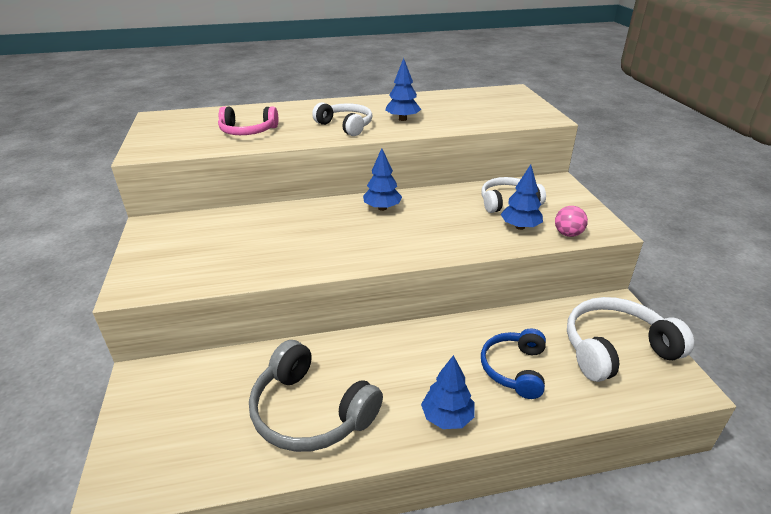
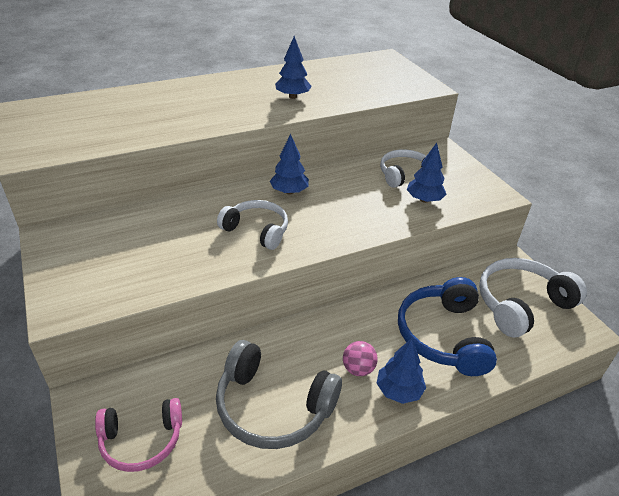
camera: 15 degrees left, 5 degrees up
(248, 131) = (136, 121): pink headphones -> pink headphones (141, 440)
(346, 126) = (238, 108): white headphones -> white headphones (257, 230)
(514, 369) = (443, 335): blue headphones -> blue headphones, size x1.51
(568, 234) = (467, 203): pink ball -> pink ball (358, 369)

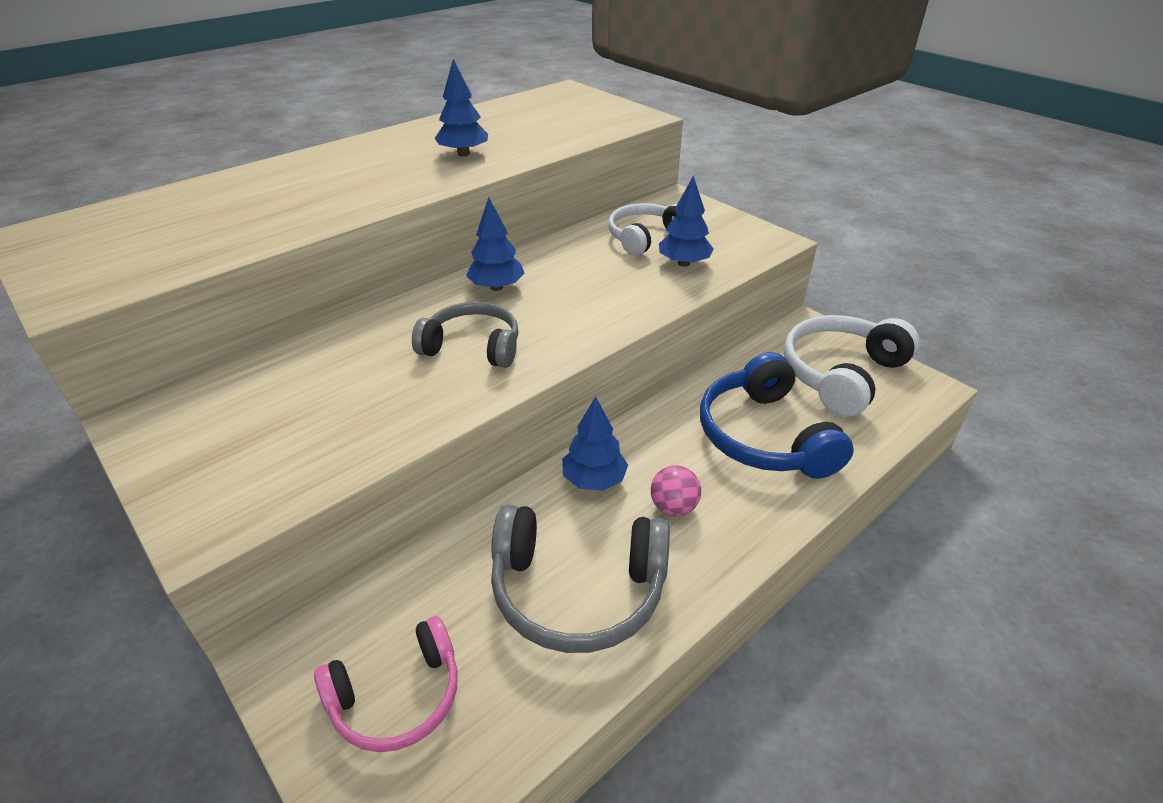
camera: 15 degrees left, 0 degrees up
(257, 230) = (473, 346): white headphones -> grey headphones
(399, 391) = (739, 521): blue tree -> blue tree (594, 480)

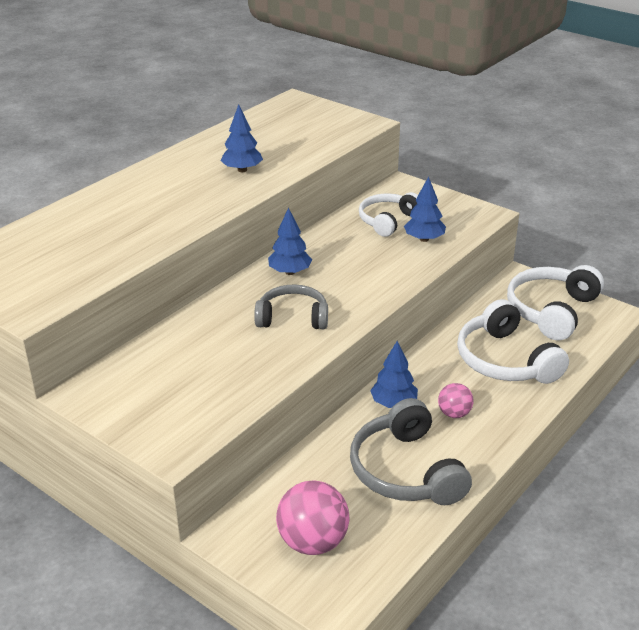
camera: 10 degrees left, 5 degrees down
(397, 697) = (313, 542): pink headphones -> pink ball
(577, 591) = (405, 471): grey headphones -> grey headphones turned 75 degrees clockwise
(764, 436) = (505, 360): blue headphones -> white headphones

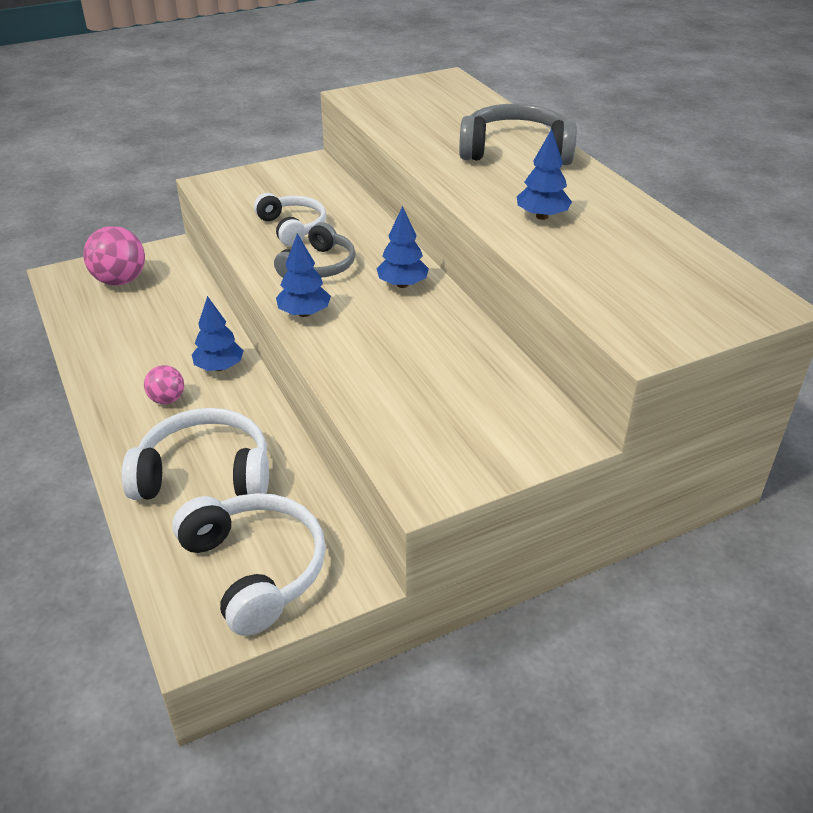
camera: 115 degrees right, 5 degrees up
(387, 220) = (467, 386): white headphones -> white headphones (292, 227)
(405, 471) = (134, 344): grey headphones -> grey headphones (516, 151)
(424, 239) = (398, 400): blue tree -> blue tree (304, 313)

